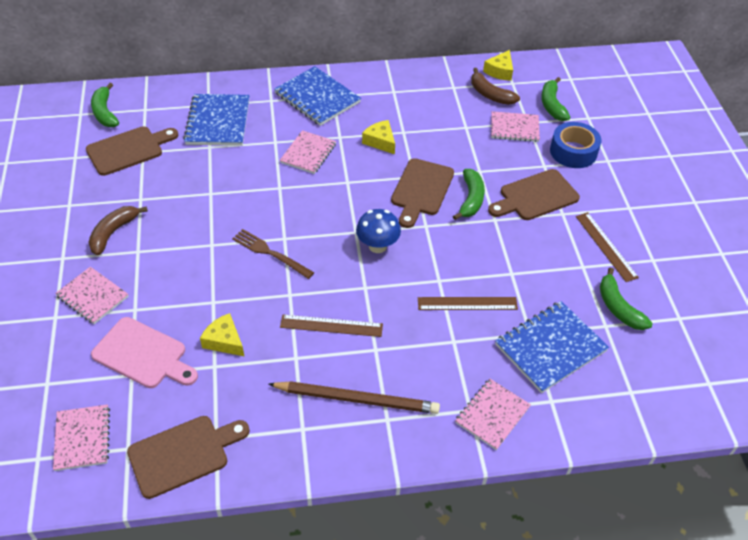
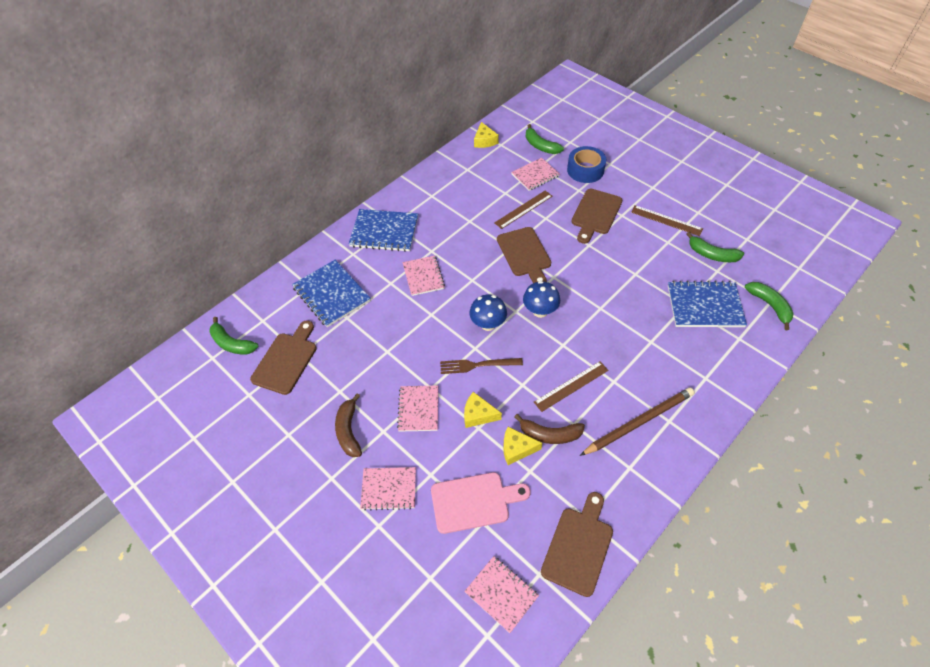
camera: 35 degrees left, 5 degrees up
(318, 226) = (488, 324): none -> blue mushroom
(380, 141) = (462, 237): yellow cheese -> yellow cheese (478, 414)
(467, 303) = (632, 311): brown ruler -> brown ruler (523, 209)
(471, 199) = (561, 240): green banana -> green banana (770, 305)
(490, 94) = (496, 161): brown banana -> brown banana (550, 434)
(492, 415) = (720, 371): pink notebook -> pink notebook (418, 409)
(550, 348) = (704, 306): blue notebook -> blue notebook turned 75 degrees clockwise

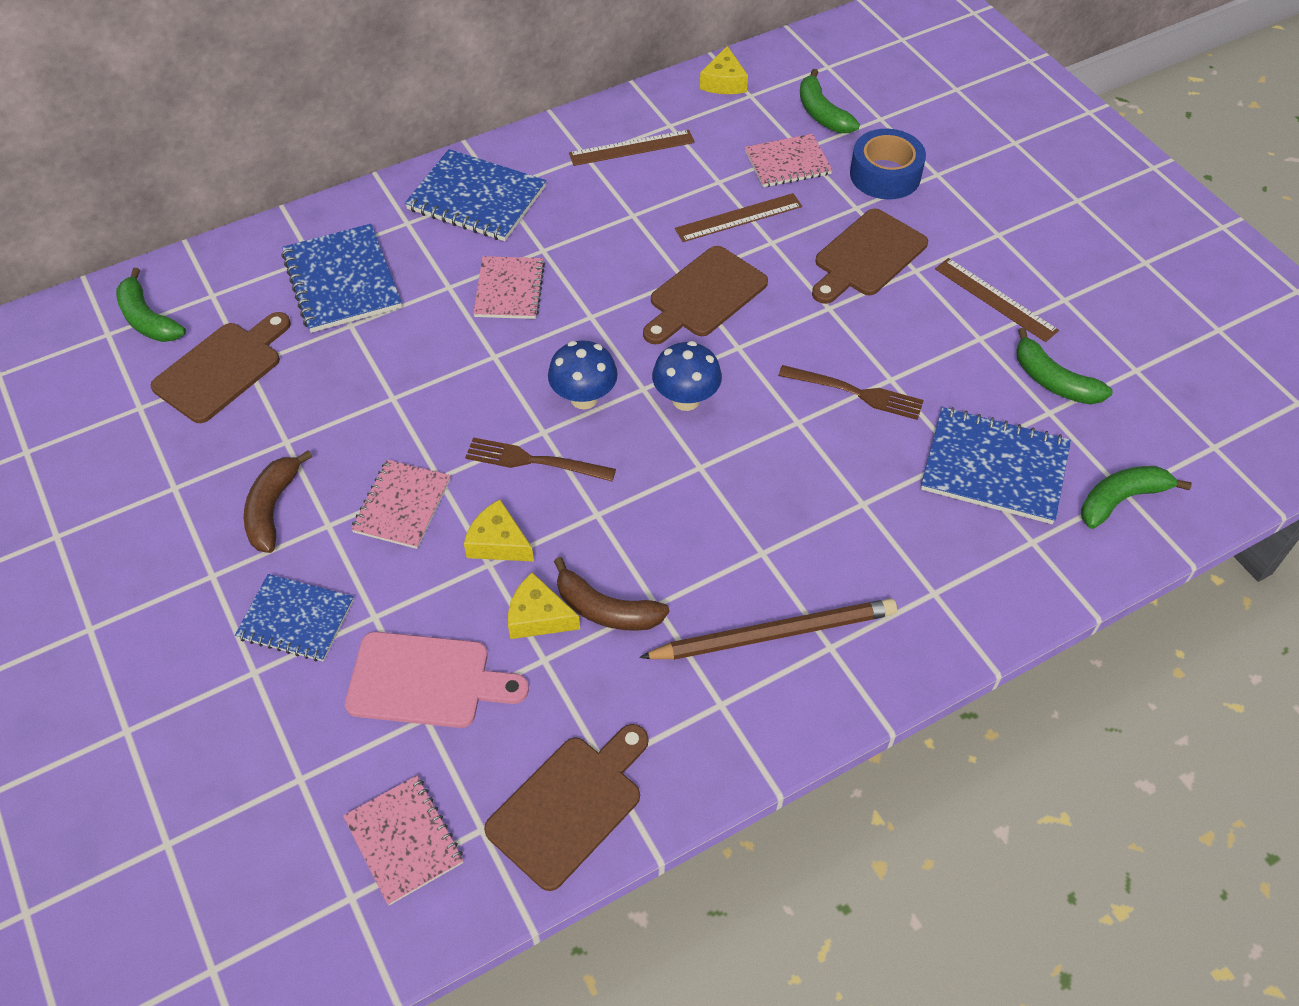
camera: 15 degrees right, 0 degrees up
(389, 489) = (296, 619): pink notebook -> blue notebook
(525, 254) = (704, 295): brown cutting board -> brown cutting board turned 45 degrees clockwise
(571, 386) = (682, 540): brown ruler -> brown ruler (632, 148)
(622, 285) = (856, 393): none -> brown fork
(770, 305) = (1121, 499): green banana -> green banana turned 105 degrees counterclockwise

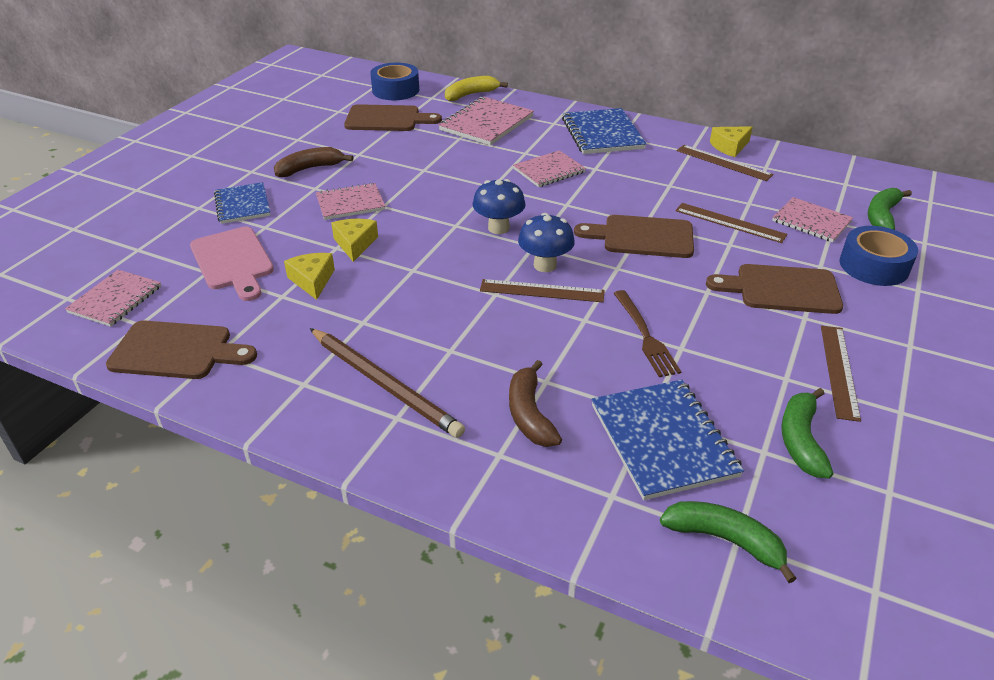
camera: 55 degrees right, 15 degrees down
(148, 319) = (395, 90): green banana -> blue tape
(250, 254) = (471, 95): none -> yellow banana
(342, 281) = (486, 123): blue notebook -> pink notebook
(534, 461) = (429, 231): brown fork -> none
(606, 610) = (340, 303): brown banana -> brown banana (529, 414)
(724, 82) = (838, 170): yellow cheese -> yellow cheese (729, 147)
(726, 427) = (542, 291): none -> brown ruler

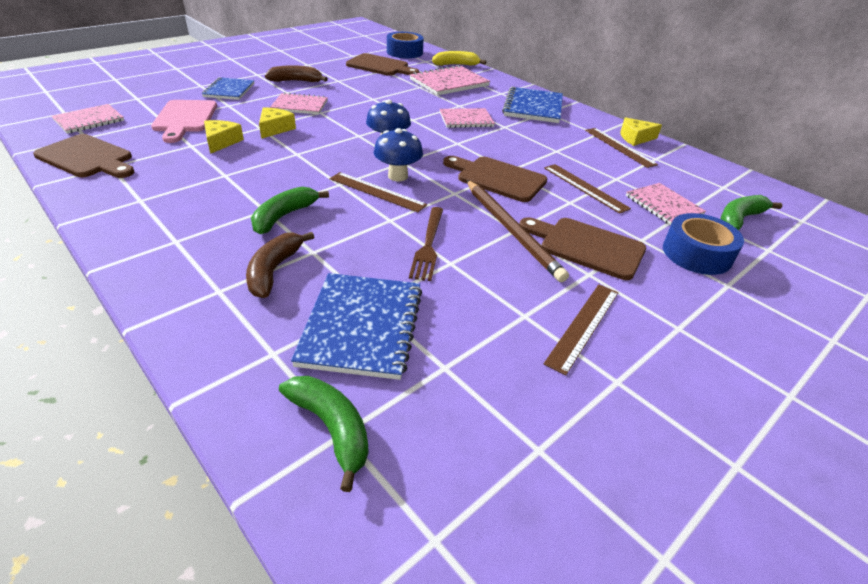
camera: 20 degrees right, 0 degrees up
(384, 384) = (192, 217): brown pencil -> brown pencil (511, 231)
(800, 440) = (489, 370): green banana -> green banana (284, 216)

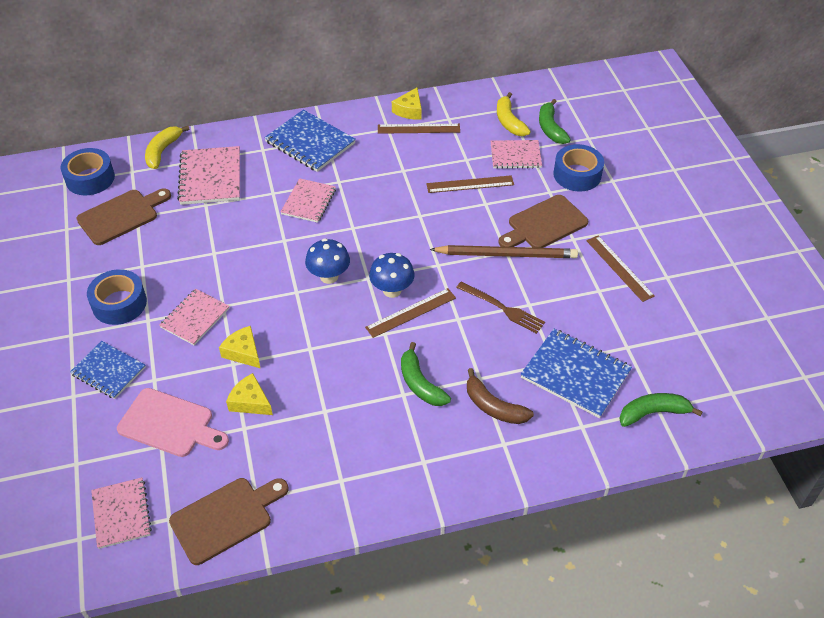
camera: 60 degrees left, 10 degrees up
(296, 81) = (119, 303): brown banana -> blue tape
(497, 178) = (429, 229): brown cutting board -> none
(706, 191) = (509, 121): none -> yellow banana

